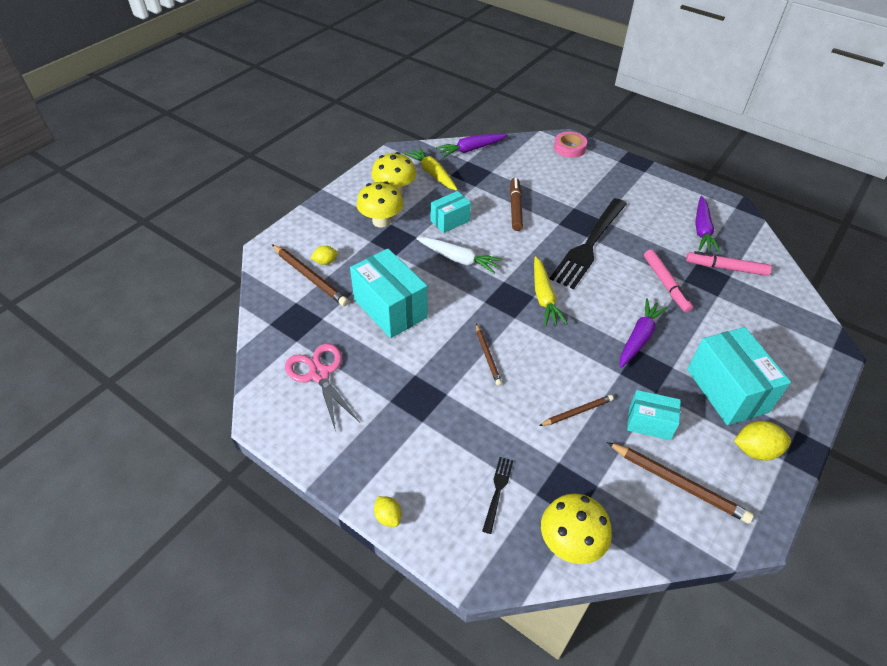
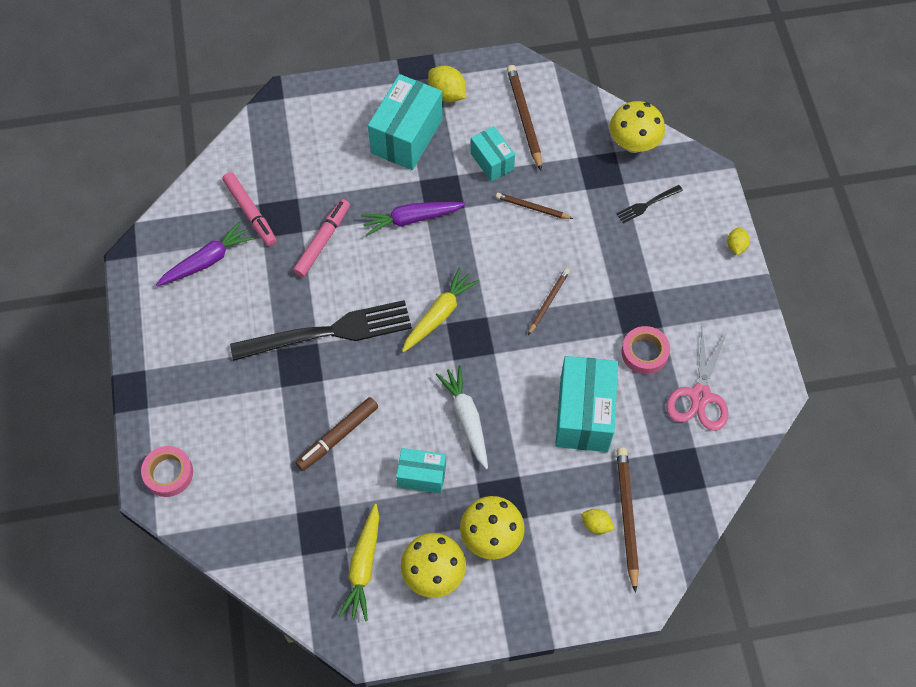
camera: 135 degrees left, 15 degrees up
(386, 373) = (644, 352): none -> pink tape
(471, 149) = (275, 571): purple carrot -> none

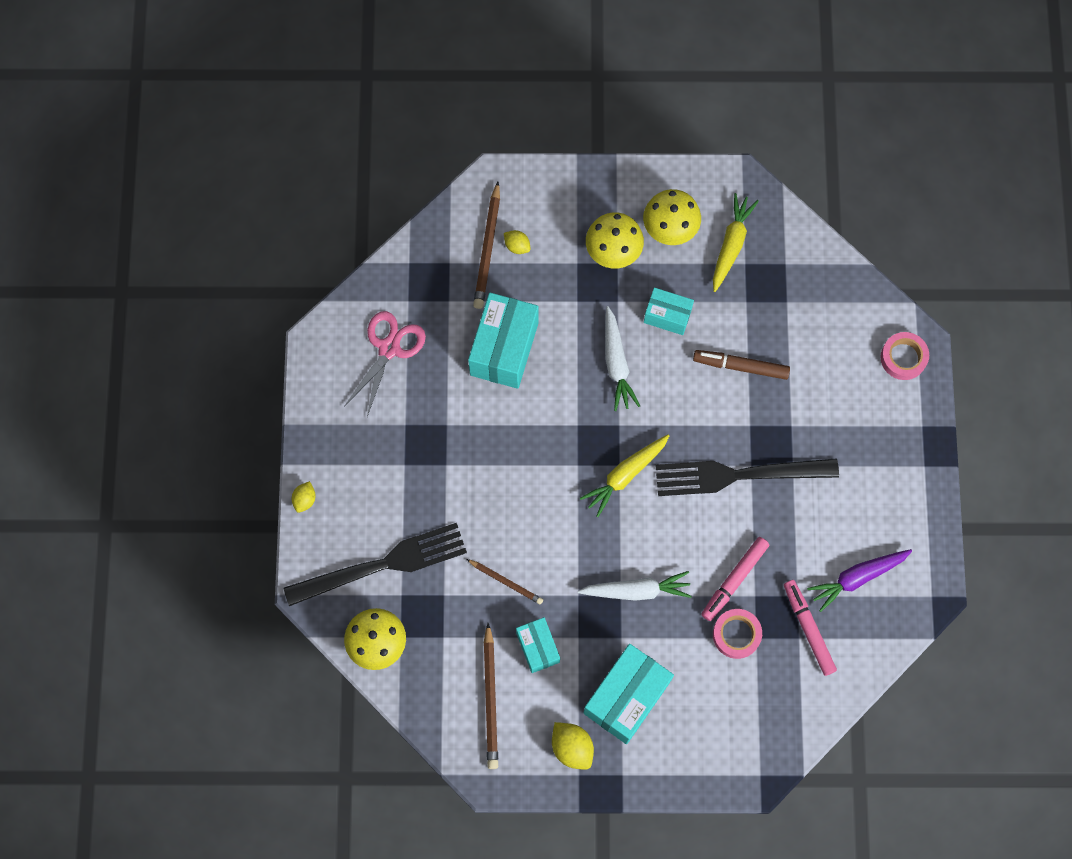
camera: 170 degrees left, 10 degrees up
(338, 436) = (741, 366): brown marker -> brown marker turned 135 degrees counterclockwise
(412, 219) = (636, 590): purple carrot -> white carrot
(548, 301) = (512, 470): brown pencil -> none
(644, 352) = (430, 400): pink tape -> pink tape (736, 634)
(647, 205) = (383, 564): black fork -> black fork, size x2.35

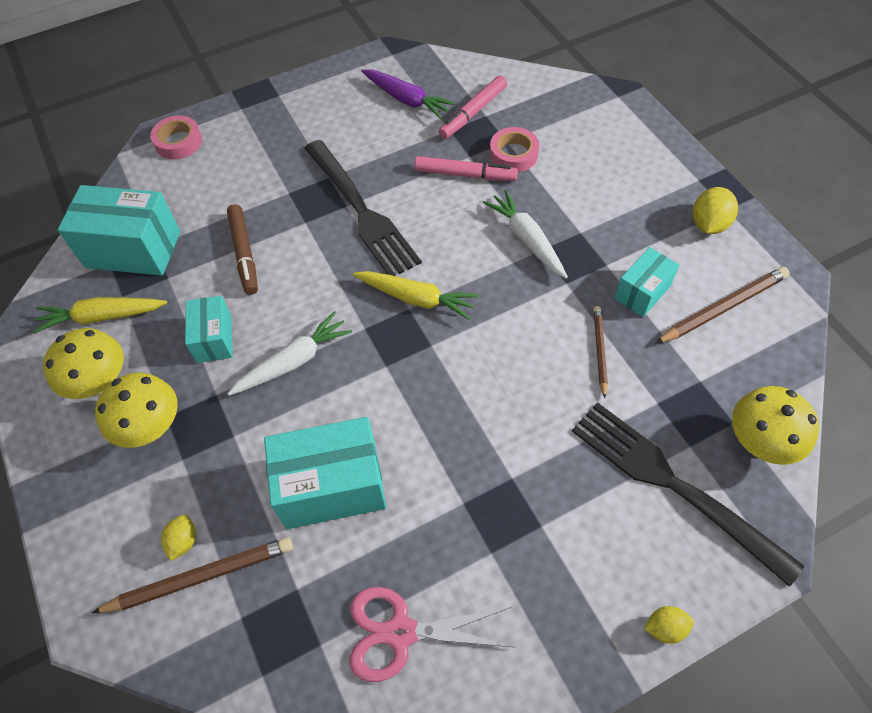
camera: 115 degrees left, 15 degrees down
(626, 697) = (630, 205): turquoise box -> turquoise box (133, 249)

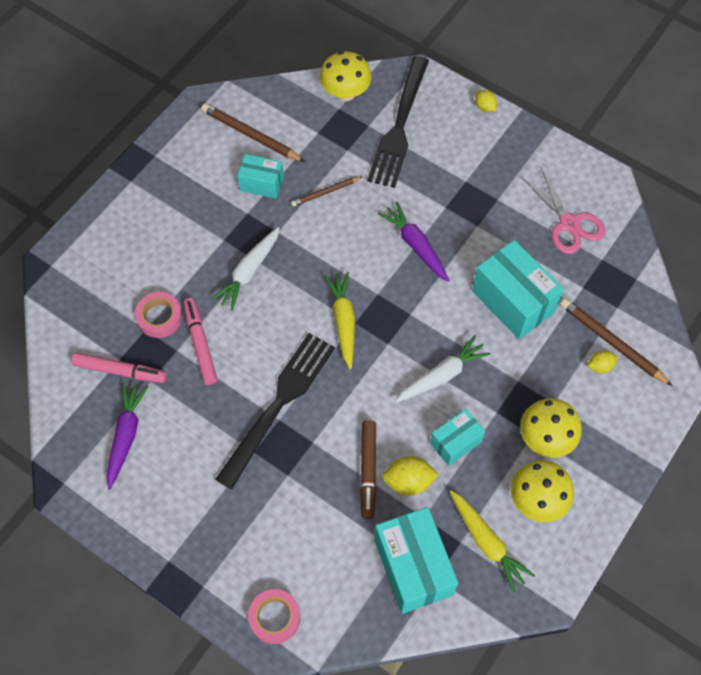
camera: 120 degrees left, 5 degrees up
(244, 253) = (368, 471): brown marker -> brown marker turned 135 degrees clockwise
(293, 361) = (441, 375): white carrot -> white carrot turned 120 degrees clockwise
(472, 414) = (415, 246): none -> purple carrot
(708, 224) = (176, 162): yellow lemon -> yellow lemon (408, 481)

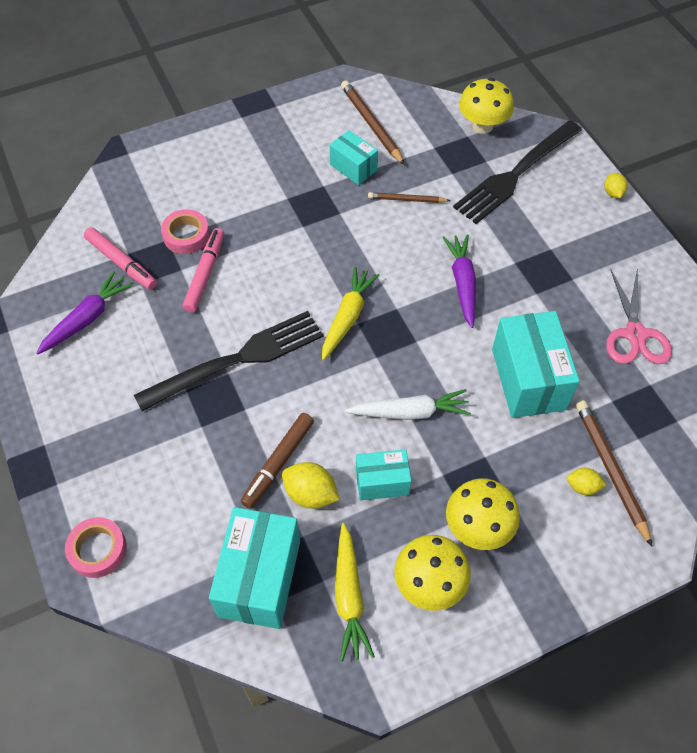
camera: 30 degrees right, 5 degrees down
(249, 272) = (291, 234): white carrot -> none

